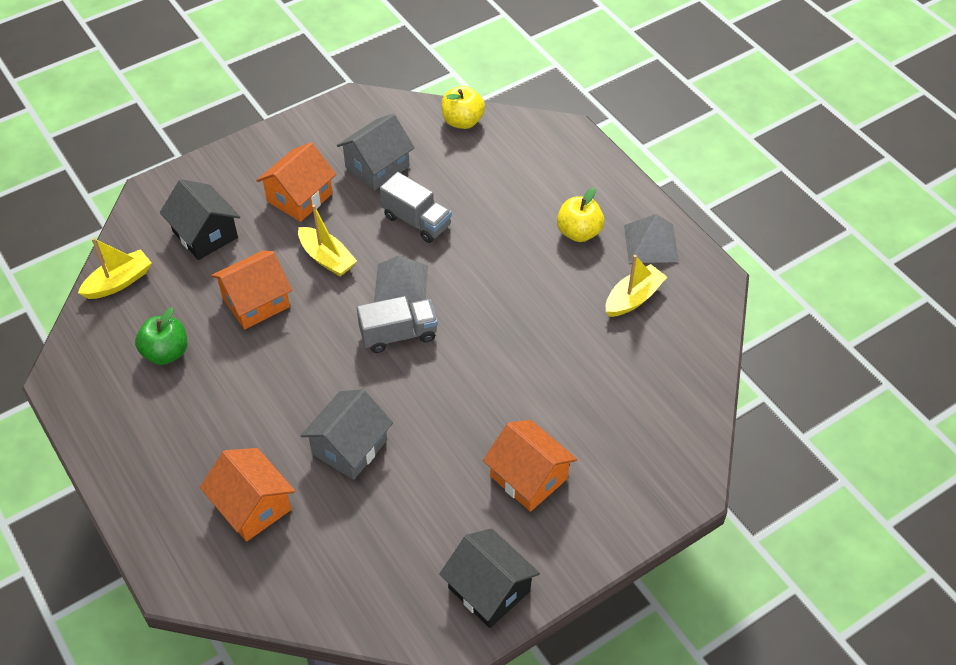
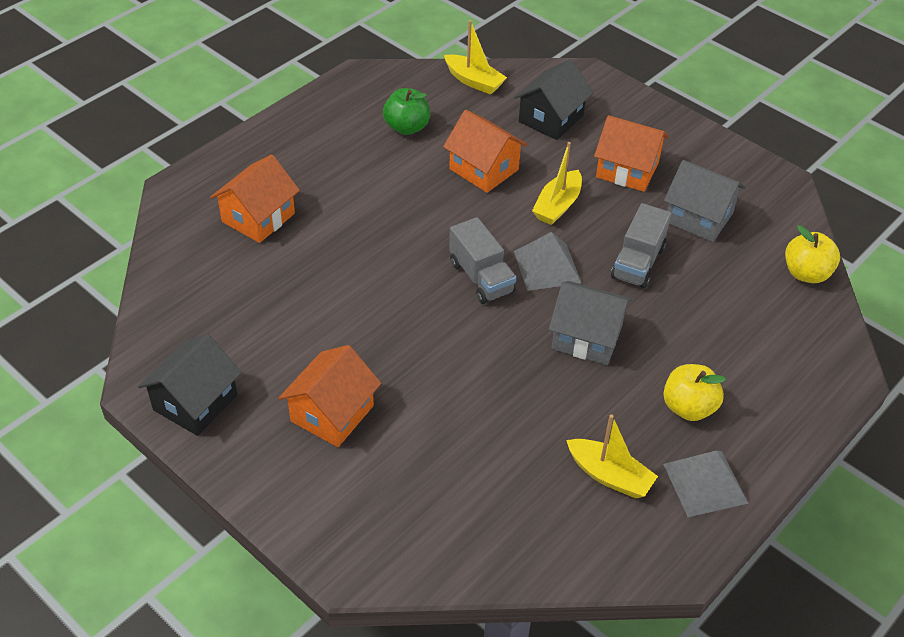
camera: 75 degrees right, 5 degrees down
(349, 447) = (336, 268): grey house -> grey house (586, 337)

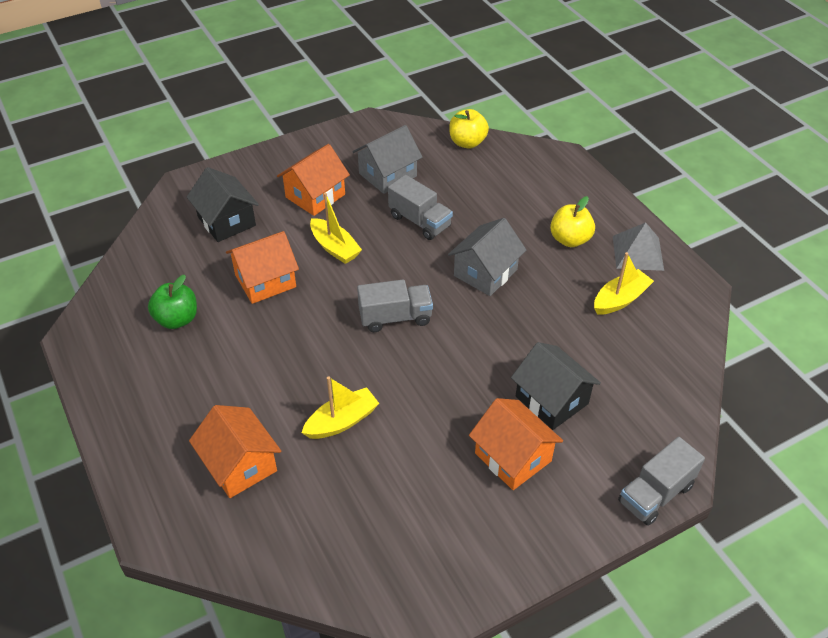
camera: 70 degrees left, 0 degrees up
(195, 402) = (467, 564): black house -> black house (551, 400)
(324, 551) = (655, 494): none -> grey truck
(474, 81) = (143, 256): yellow boat -> yellow boat (342, 421)
(547, 267) = (401, 274): grey pyramid -> none

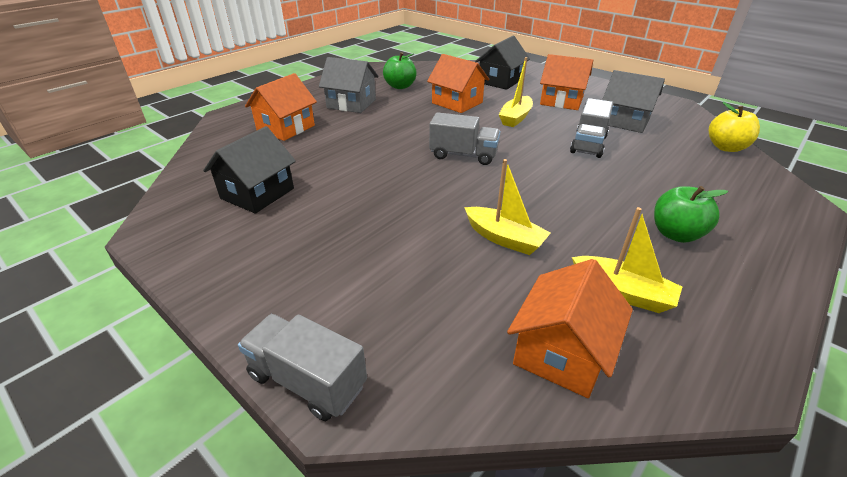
camera: 70 degrees right, 10 degrees down
(342, 421) = (339, 155): yellow boat -> yellow boat (504, 238)
(395, 317) = (463, 155): grey truck -> grey truck turned 45 degrees counterclockwise
(485, 273) = (562, 188): grey house -> grey house (351, 104)
(513, 457) = (331, 247): orange house -> orange house (561, 352)
(551, 400) = (419, 261): black house -> black house (257, 193)
(570, 239) = (676, 234): yellow apple -> green apple
(638, 253) = (726, 296): grey pyramid -> none

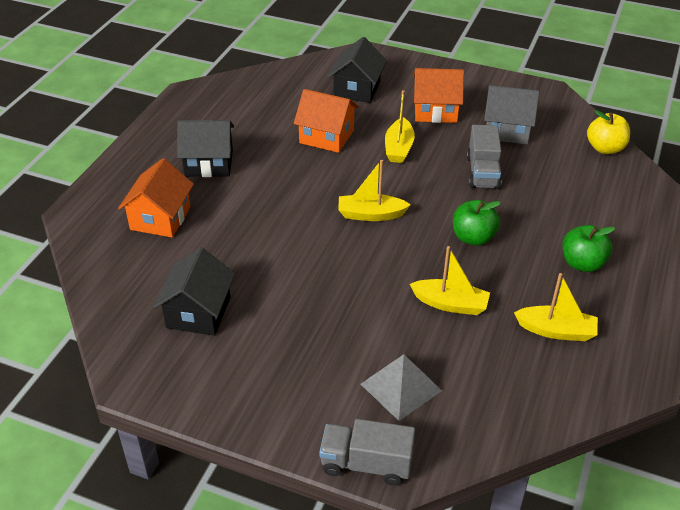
camera: 20 degrees left, 5 degrees up
(351, 104) = (209, 163): grey house -> black house
(400, 86) = (247, 121): green apple -> green apple (473, 238)
(403, 305) = (401, 387): none -> grey pyramid
(463, 155) = (370, 214): grey truck -> yellow boat
(561, 352) = (529, 391): orange house -> none

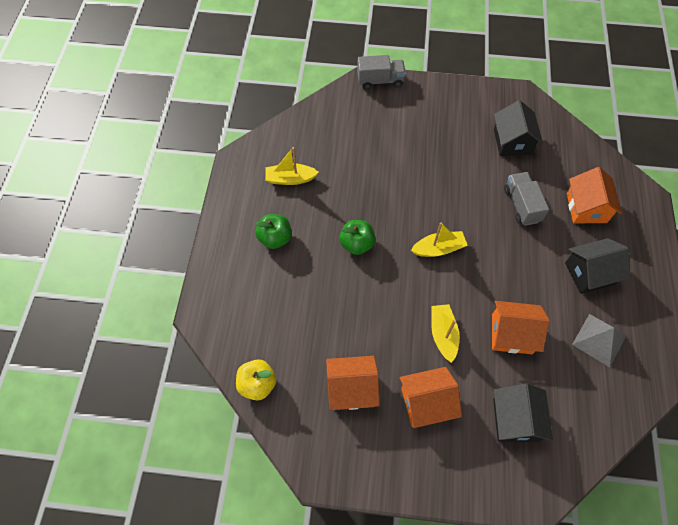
camera: 165 degrees right, 20 degrees up
(401, 387) = (375, 122): grey pyramid -> grey pyramid (599, 340)
(450, 304) = (360, 183): yellow boat -> none
(482, 172) = (363, 320): grey truck -> grey truck (521, 205)
(507, 130) = (351, 388): grey house -> orange house

